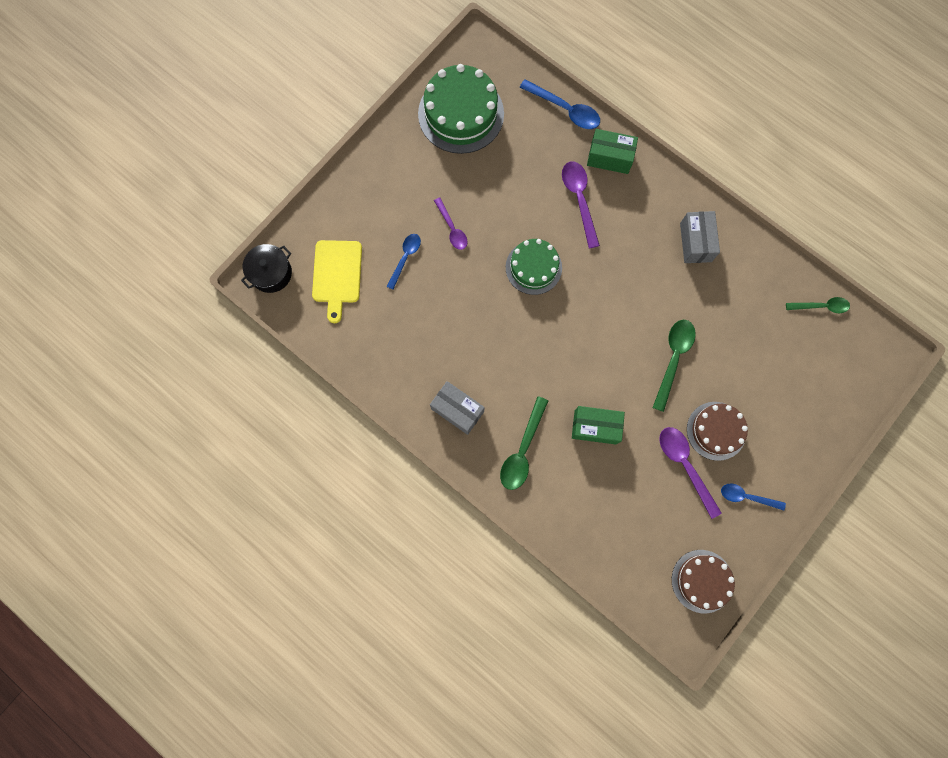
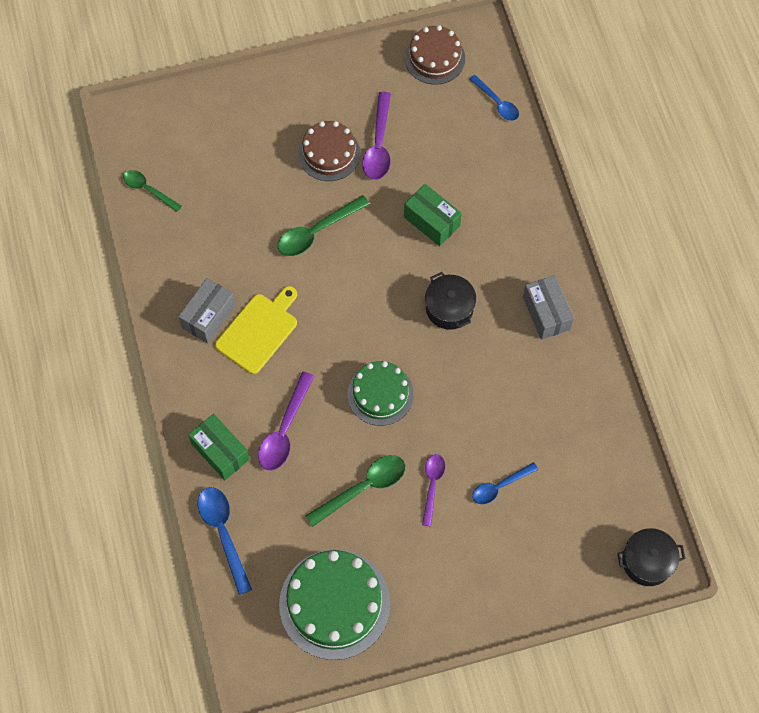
camera: 145 degrees left, 10 degrees down
(337, 275) = (580, 514): yellow cutting board -> yellow cutting board (259, 330)
(522, 450) = (511, 243): green spoon -> green spoon (363, 487)
(531, 365) = (449, 308): none -> black pot
(746, 496) = (347, 91): blue spoon -> blue spoon (497, 103)

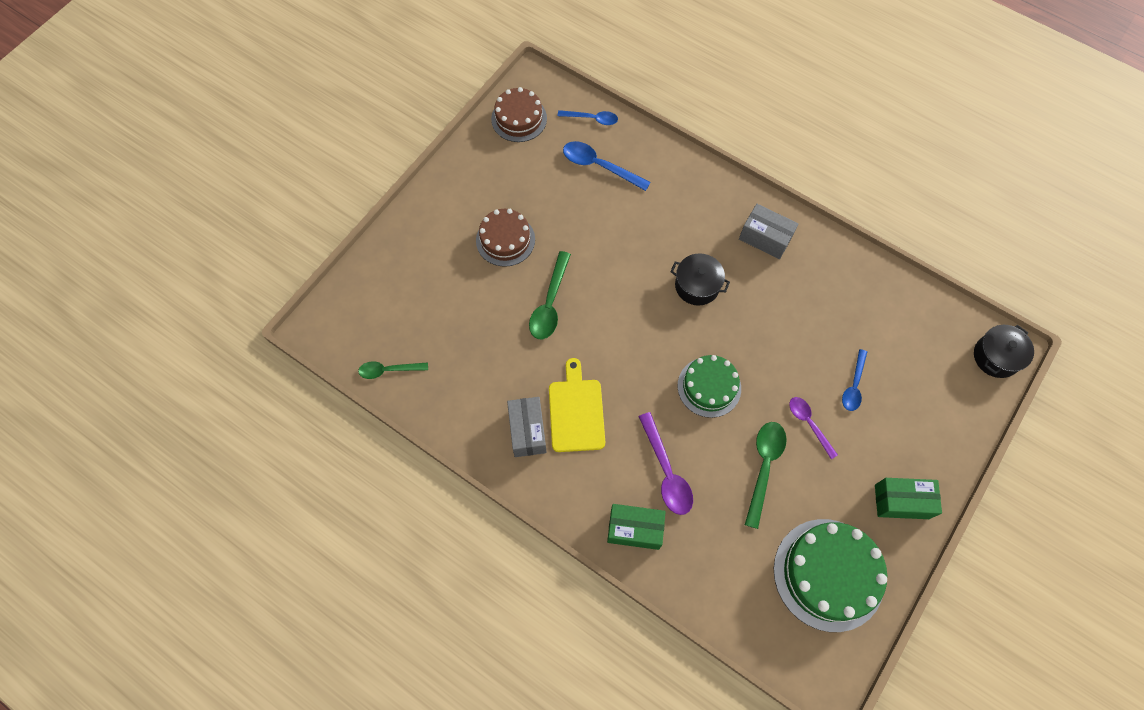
camera: 40 degrees left, 0 degrees up
(223, 533) = (696, 592): blue spoon -> blue spoon (599, 166)
(378, 145) = (536, 207): purple spoon -> none
(431, 221) = (626, 234): green box -> green box (901, 502)

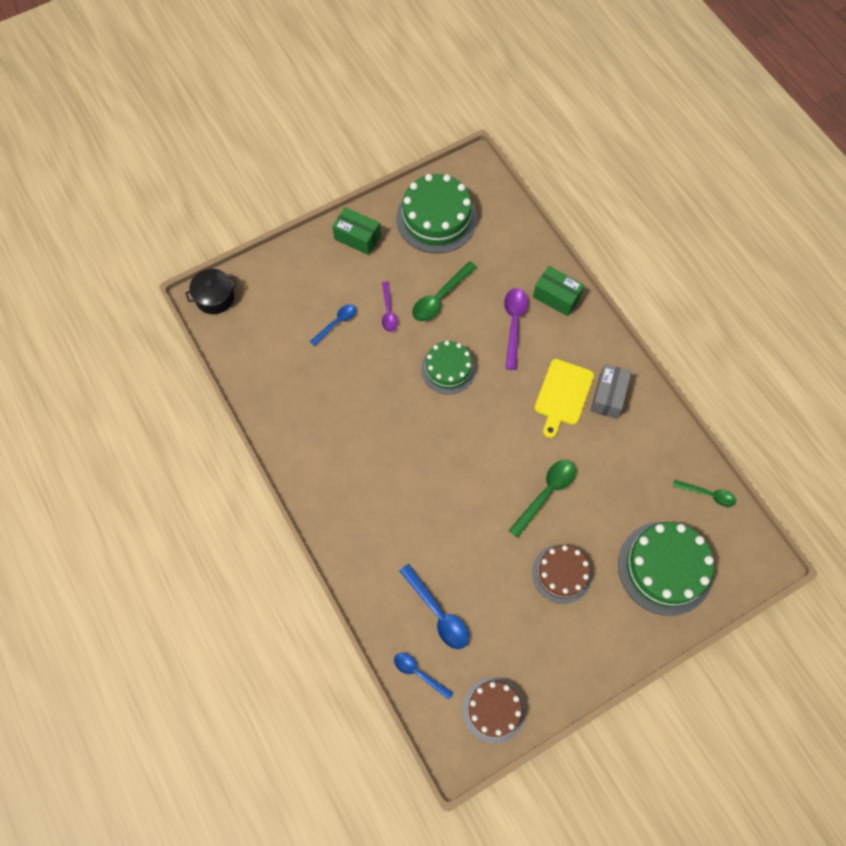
camera: 155 degrees left, 0 degrees up
(411, 283) = (665, 568): none -> green cake
(697, 286) = (411, 453): black pot -> none
(765, 238) = (327, 470): grey box -> none

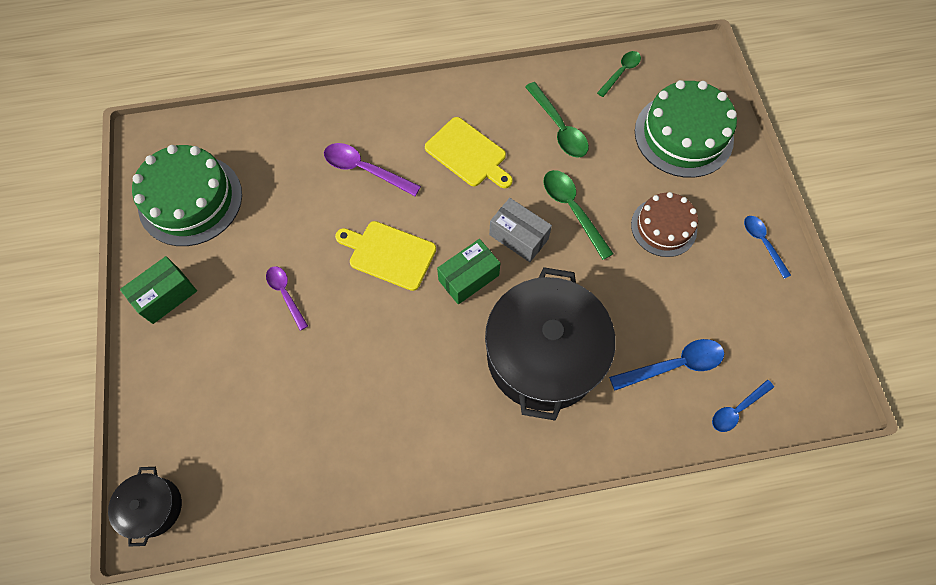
camera: 70 degrees left, 0 degrees up
(337, 323) = (271, 359): blue spoon -> blue spoon (762, 243)
(388, 312) = (285, 294): purple spoon -> purple spoon turned 135 degrees counterclockwise
(408, 509) = (543, 355): none -> black pot
(440, 298) = (295, 232): green spoon -> green spoon (559, 128)
(448, 369) = (389, 254): green cake -> yellow cutting board
(493, 710) = (792, 344): brown cake -> none
(556, 297) = (352, 119): green box -> green box (468, 278)
(608, 396) = (487, 115): grey box -> grey box (518, 237)

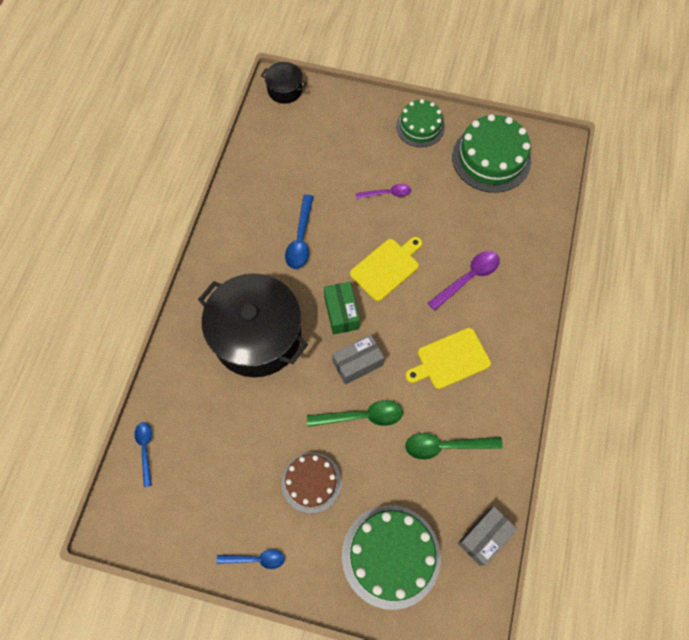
camera: 115 degrees right, 0 degrees up
(166, 296) = (420, 127): green box -> green cake
(621, 72) = (484, 537): green spoon -> grey box
(674, 365) = (200, 423): blue spoon -> blue spoon (300, 239)

